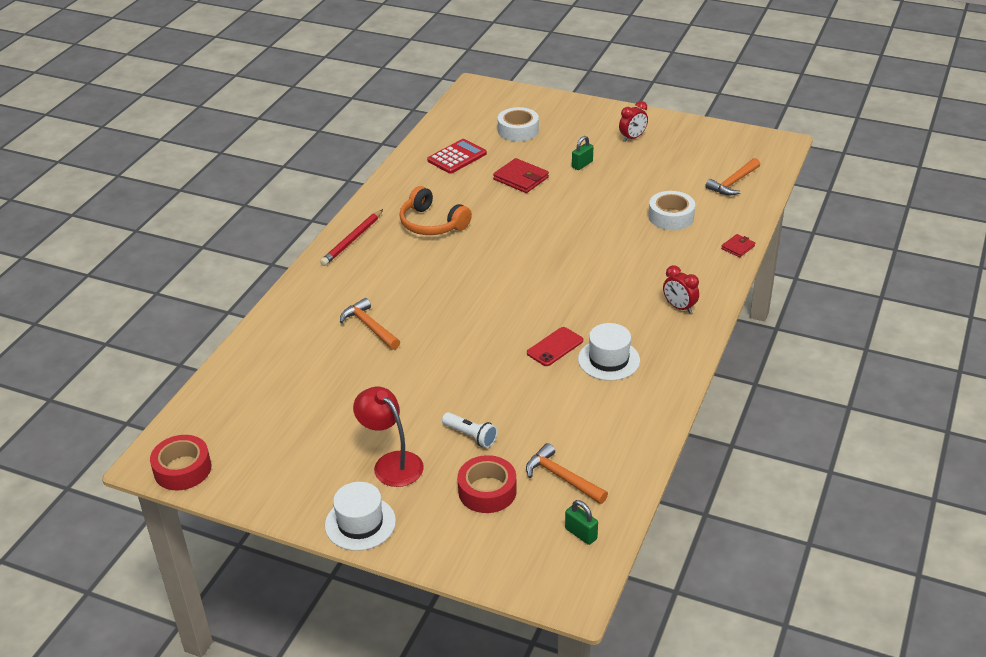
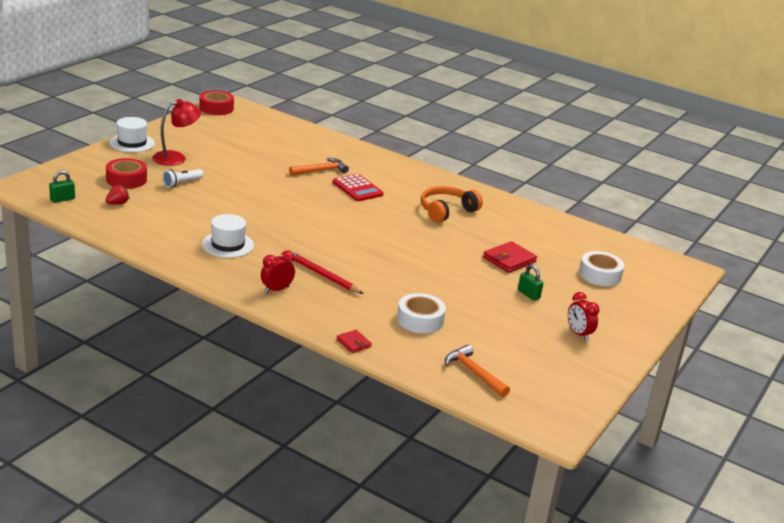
camera: 95 degrees right, 10 degrees down
(352, 240) = (433, 180): red pencil -> red pencil (322, 275)
(457, 157) = (552, 238): red calculator -> red calculator (357, 188)
(555, 347) = (257, 228): red phone -> none
(562, 477) = (117, 203): orange hammer -> red strawberry

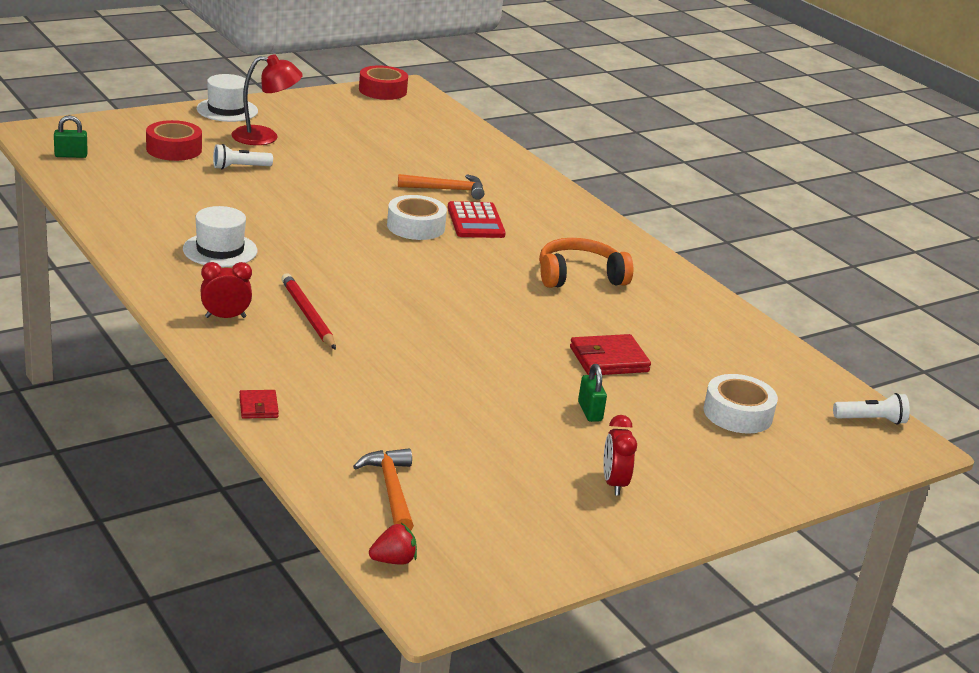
camera: 25 degrees right, 0 degrees up
(117, 203) = (132, 173): red strawberry -> red strawberry (393, 560)
(420, 320) = (386, 403): white tape -> white tape (415, 226)
(663, 260) = (871, 420): none -> white flashlight

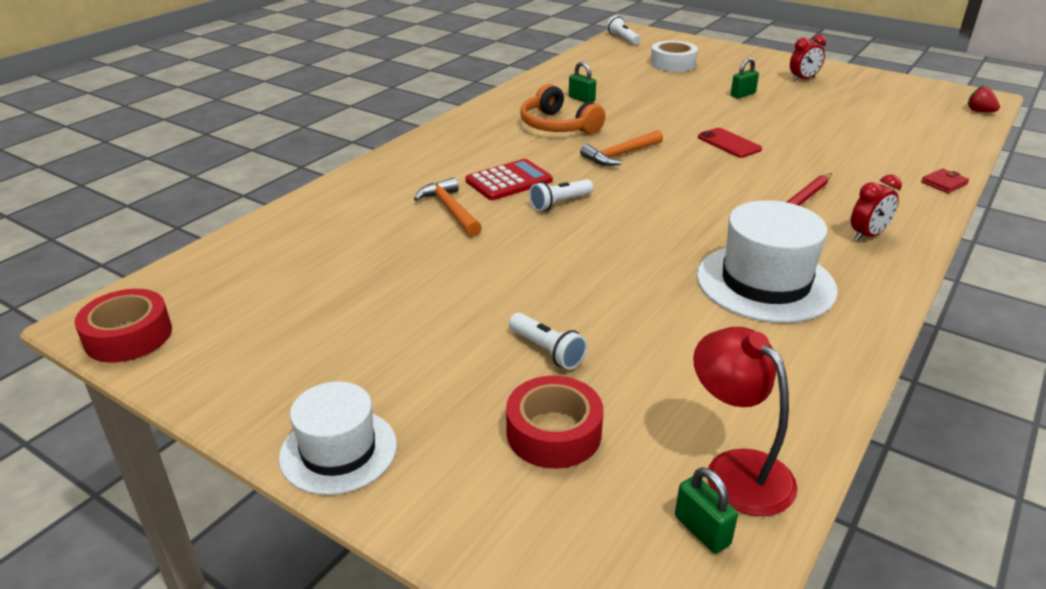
camera: 110 degrees left, 5 degrees up
(220, 250) = (765, 282): white hat -> white hat, size x1.54
(225, 317) = (867, 235): red clock -> red clock turned 90 degrees counterclockwise
(265, 137) = (419, 370): red lamp -> red lamp (736, 469)
(391, 490) = (929, 125): orange hammer -> orange hammer (620, 155)
(415, 226) = (560, 203): white tape -> white flashlight
(459, 340) = (729, 143): none -> red phone
(608, 359) = (669, 99): red wallet -> none
(646, 312) = (581, 99): none -> green padlock

